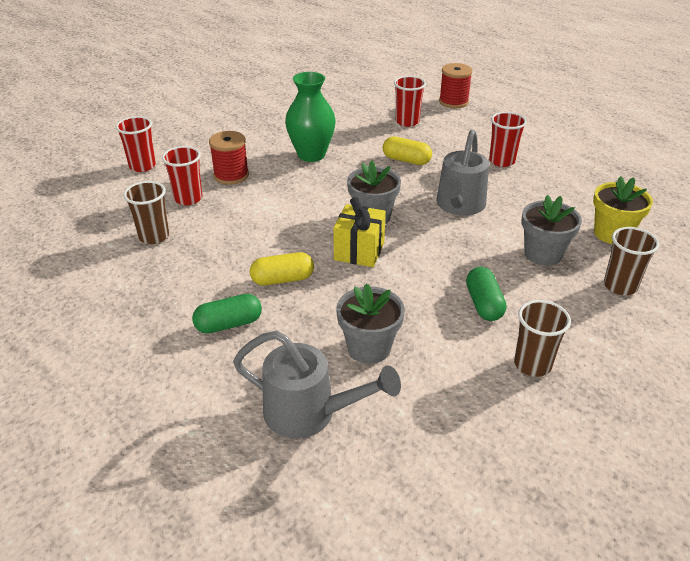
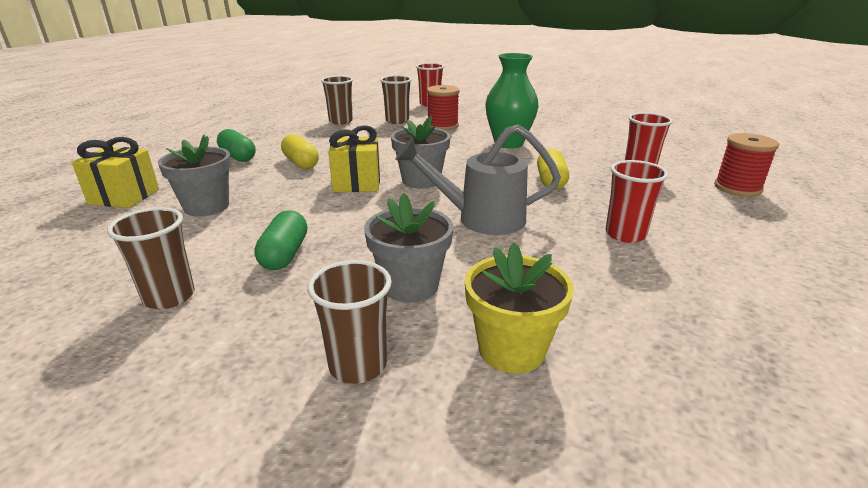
camera: 70 degrees right, 10 degrees down
(188, 198) = (397, 121): red cup -> brown cup
(309, 413) = (124, 197): grey watering can -> yellow gift
(483, 304) = (284, 254): green capsule -> green capsule turned 60 degrees counterclockwise

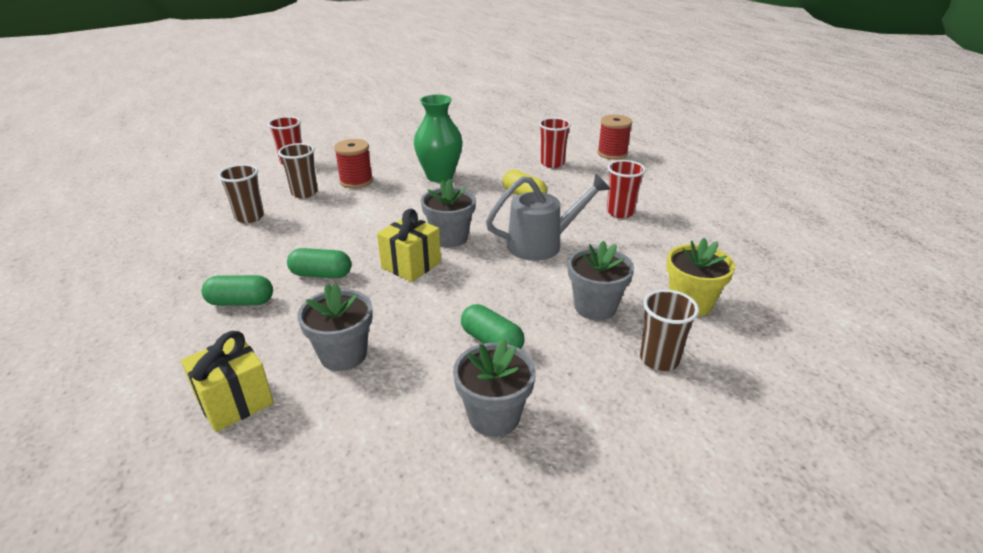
camera: 50 degrees left, 5 degrees up
(169, 297) = (494, 416): brown cup -> grey flower pot
(301, 163) = (321, 274): yellow capsule -> green capsule
(481, 219) = (542, 244): grey watering can -> grey watering can turned 150 degrees counterclockwise

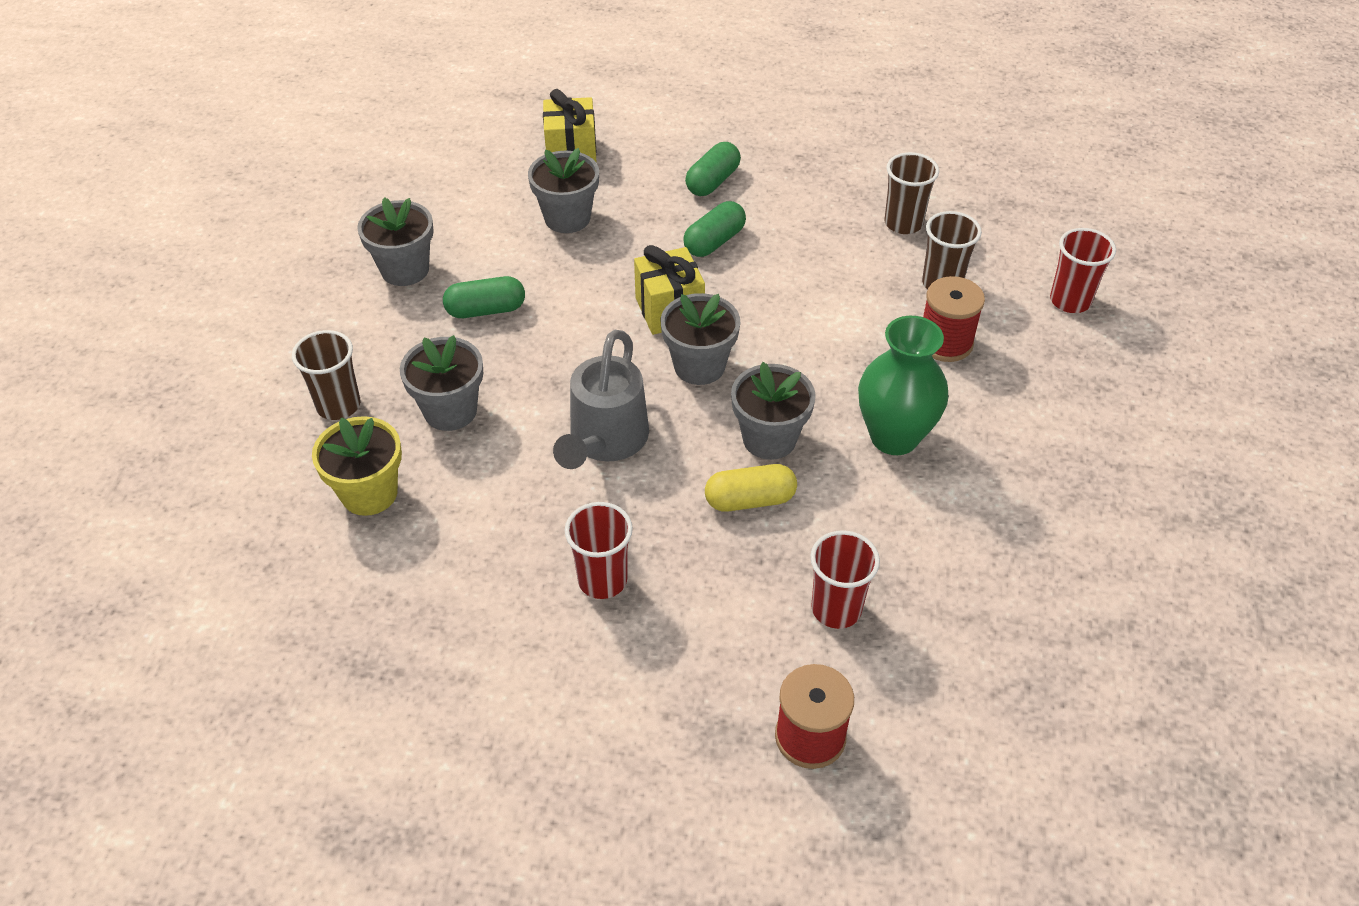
camera: 125 degrees right, 15 degrees up
(479, 202) = (769, 439): none -> grey flower pot

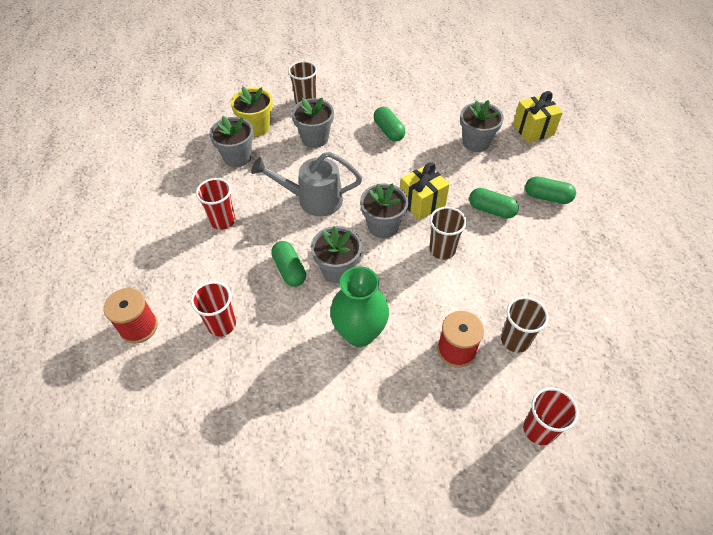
camera: 75 degrees right, 5 degrees up
(405, 269) = (404, 95): grey flower pot -> grey flower pot (237, 157)
(750, 500) = (289, 270): yellow capsule -> green capsule
(903, 223) = (566, 307): brown cup -> brown cup (442, 250)

